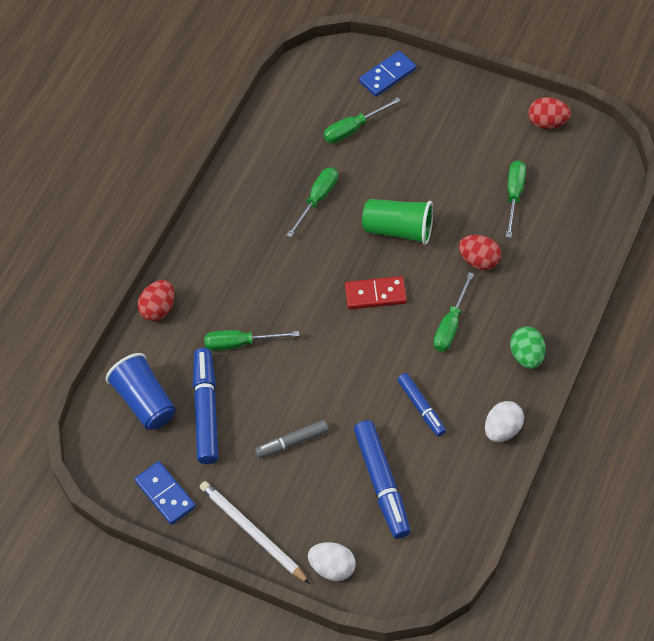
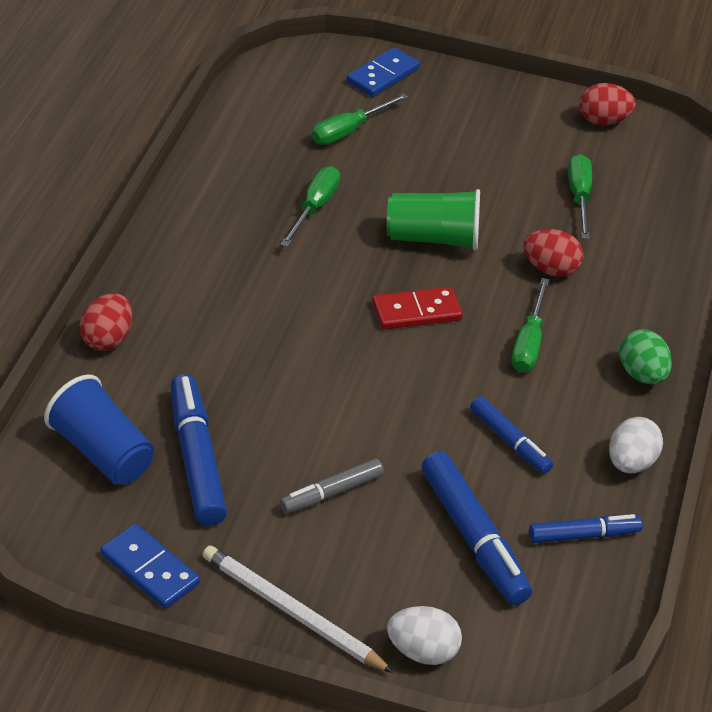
camera: 15 degrees left, 15 degrees down
(240, 343) = (233, 375): green screwdriver -> none
(457, 486) = (583, 535): none -> blue marker

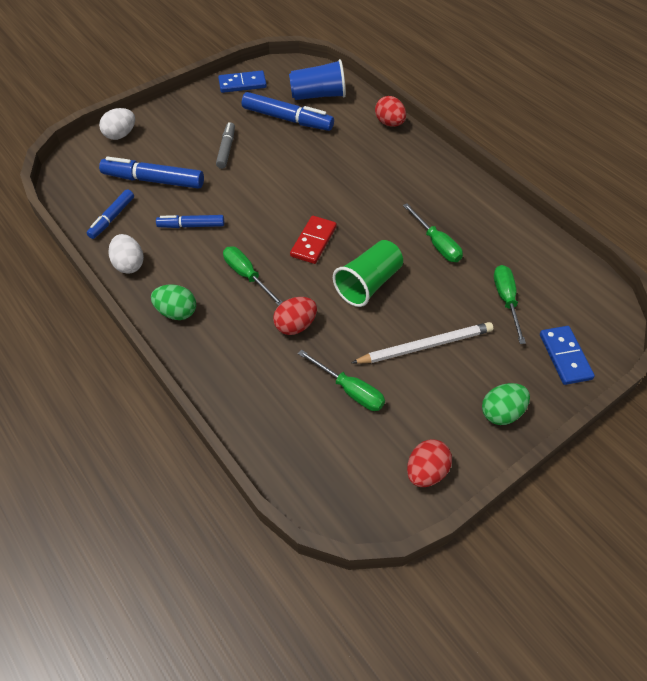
camera: 130 degrees right, 10 degrees up
(292, 612) = (180, 110): white pencil -> white pencil (425, 346)
(492, 96) = (501, 413): none -> green egg

